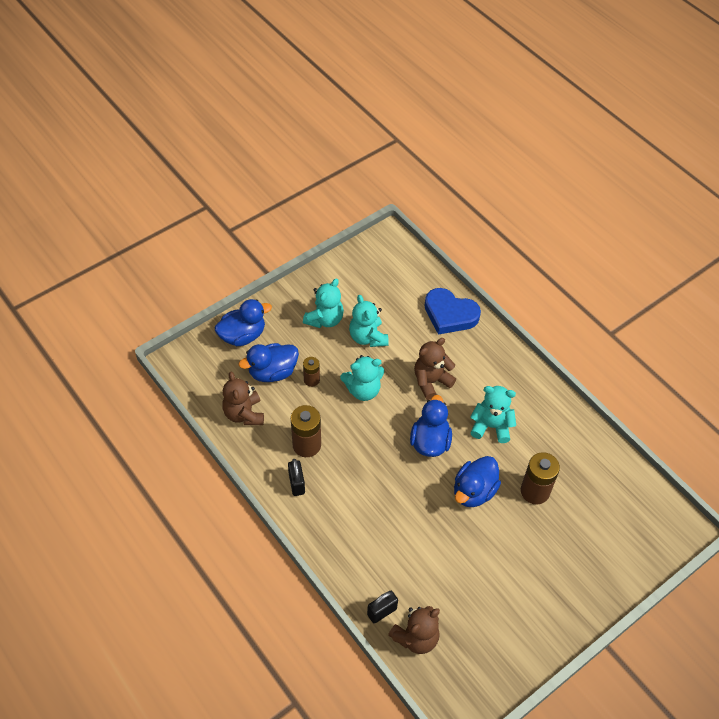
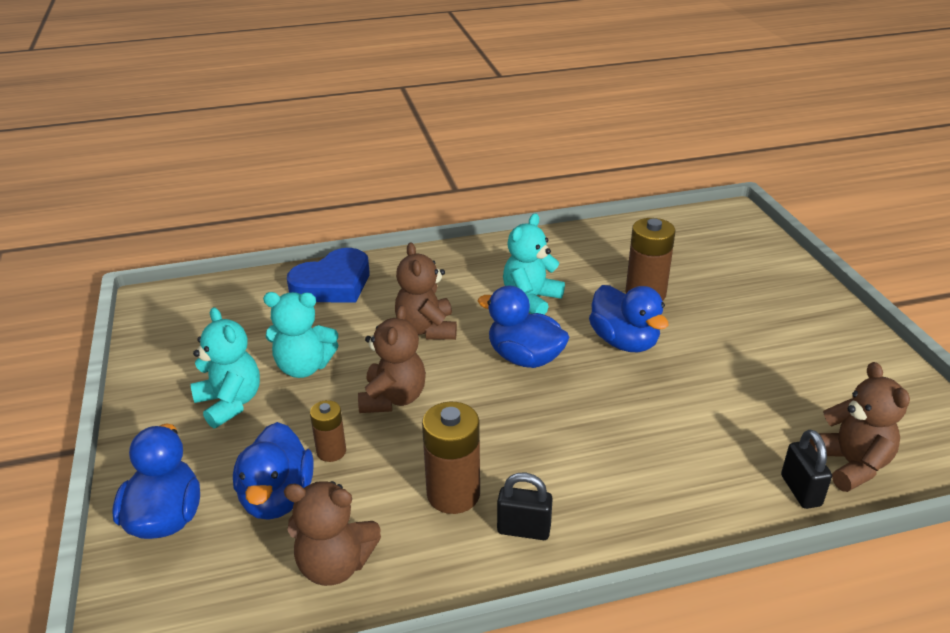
camera: 65 degrees left, 20 degrees down
(363, 390) = (393, 398): turquoise teddy bear -> brown teddy bear

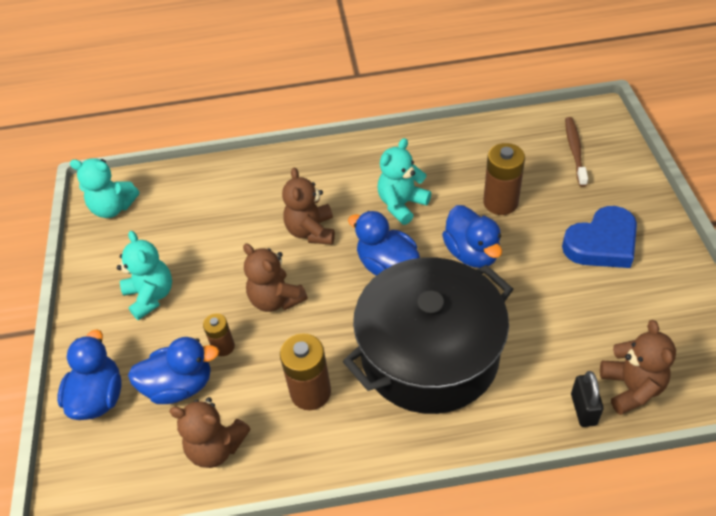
camera: 10 degrees right, 15 degrees up
(277, 497) = (180, 386): blue duck -> blue duck turned 105 degrees counterclockwise
(304, 367) = (210, 264): turquoise teddy bear -> turquoise teddy bear (113, 208)
(333, 284) = (240, 179): blue heart -> blue heart (602, 243)
(393, 398) = (276, 299): brown teddy bear -> brown teddy bear turned 120 degrees clockwise
(523, 530) = (359, 428): black padlock -> none
(597, 444) = (429, 354): none -> black pot
(716, 245) = (575, 151): none -> brown toothbrush

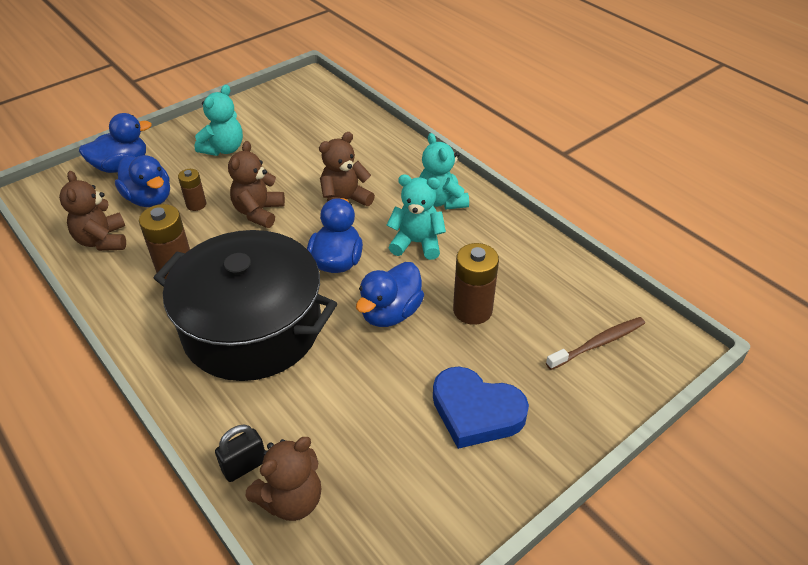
camera: 55 degrees right, 5 degrees down
(113, 208) = (296, 94): turquoise teddy bear -> turquoise teddy bear (441, 201)

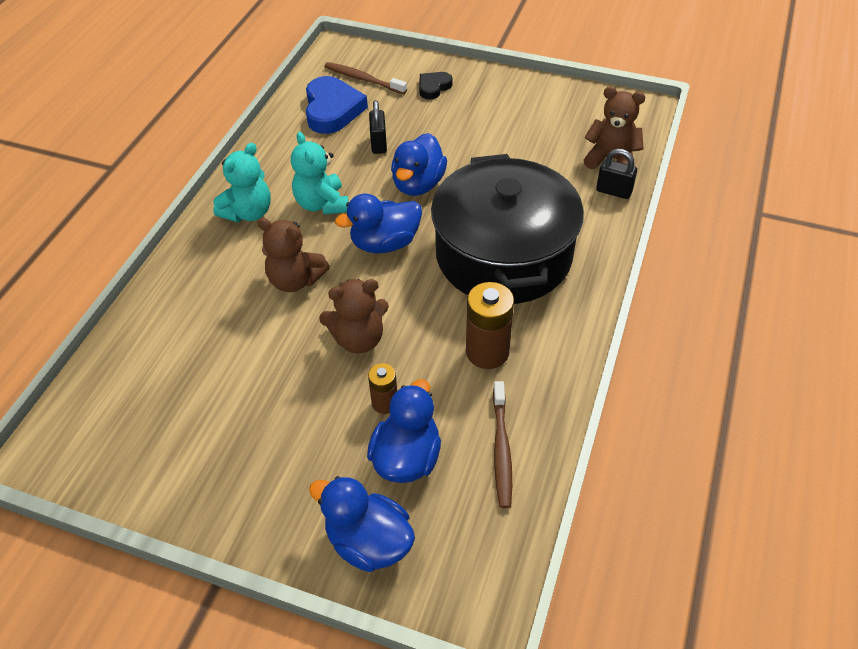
camera: 120 degrees left, 5 degrees up
(103, 240) = (501, 449): brown teddy bear -> brown toothbrush
(224, 149) = (264, 448): turquoise teddy bear -> none
(390, 313) = (418, 184): blue duck -> blue duck turned 105 degrees clockwise
(472, 310) = (379, 144): brown battery -> black padlock
(476, 411) = (470, 111): blue heart -> blue heart (332, 110)
(544, 399) = (433, 87): none -> black heart

